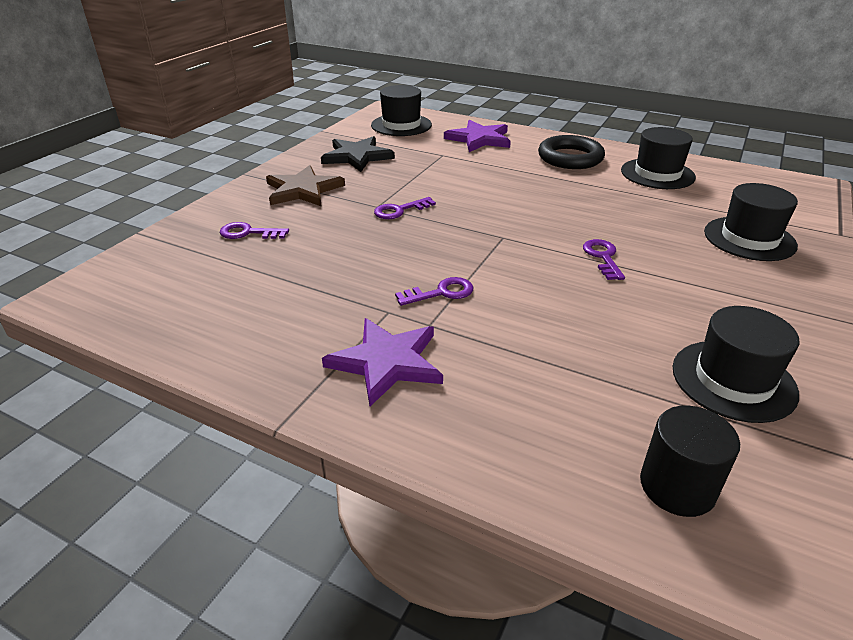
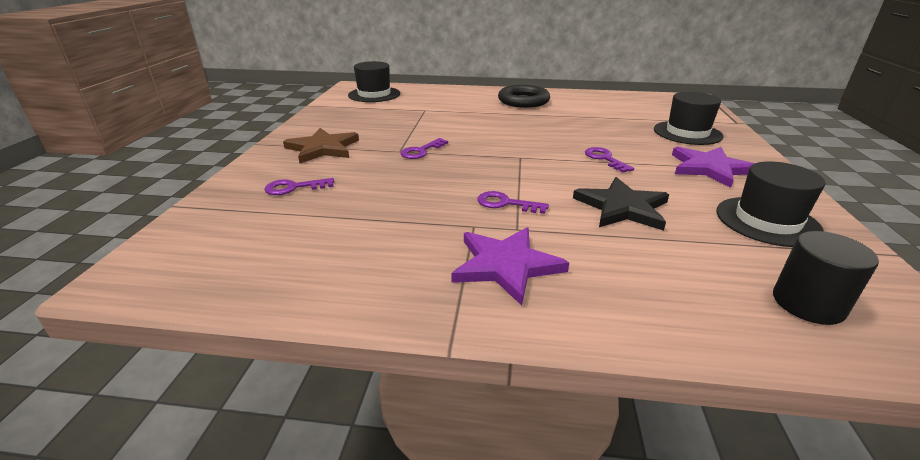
camera: 20 degrees left, 5 degrees down
(357, 156) = (353, 119): black star -> black star (622, 207)
(441, 293) = (506, 203): purple key -> purple key turned 120 degrees counterclockwise
(479, 139) = (445, 97): purple star -> purple star (709, 168)
(657, 174) = (592, 103): black hat -> none

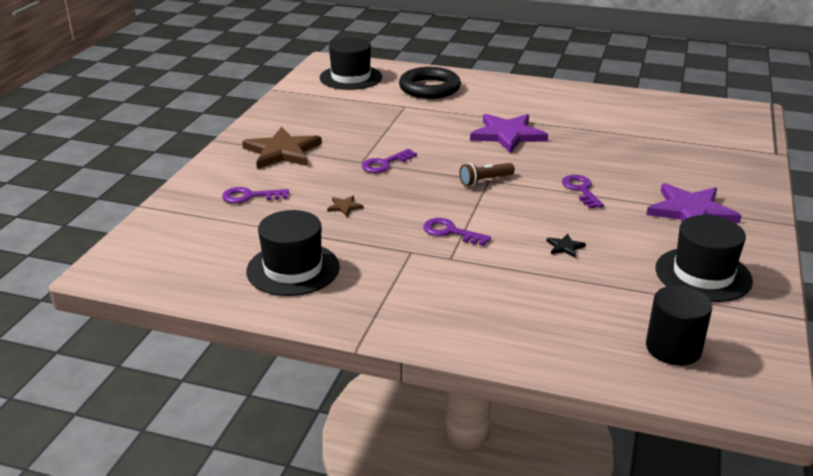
camera: 10 degrees right, 0 degrees up
(393, 189) = (344, 207): none -> brown star
(506, 265) = (426, 290): purple star -> purple star (507, 135)
(517, 158) = (485, 181): none -> brown flashlight
(523, 101) = (528, 100): black ring -> black ring (429, 88)
(622, 207) = (565, 247): black star -> black star, size x0.41
(687, 133) = (701, 163): black hat -> black hat (293, 269)

